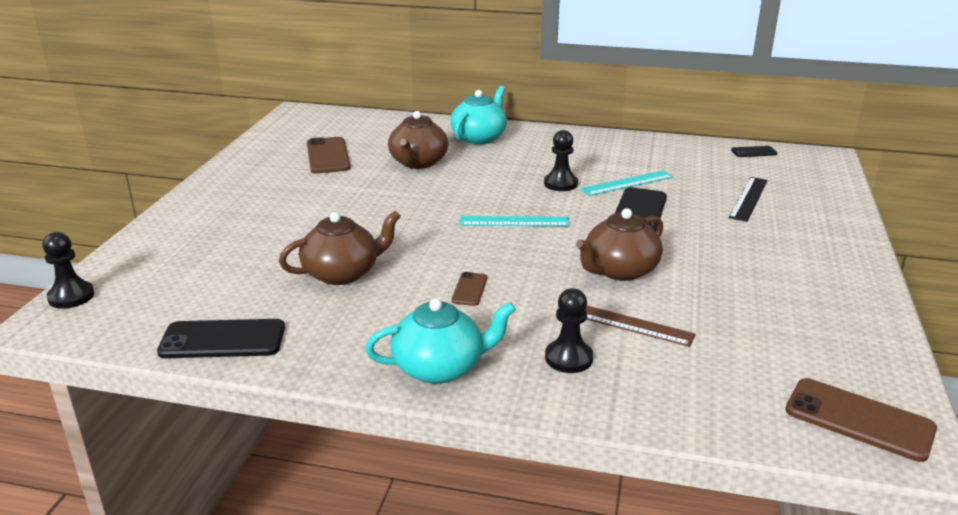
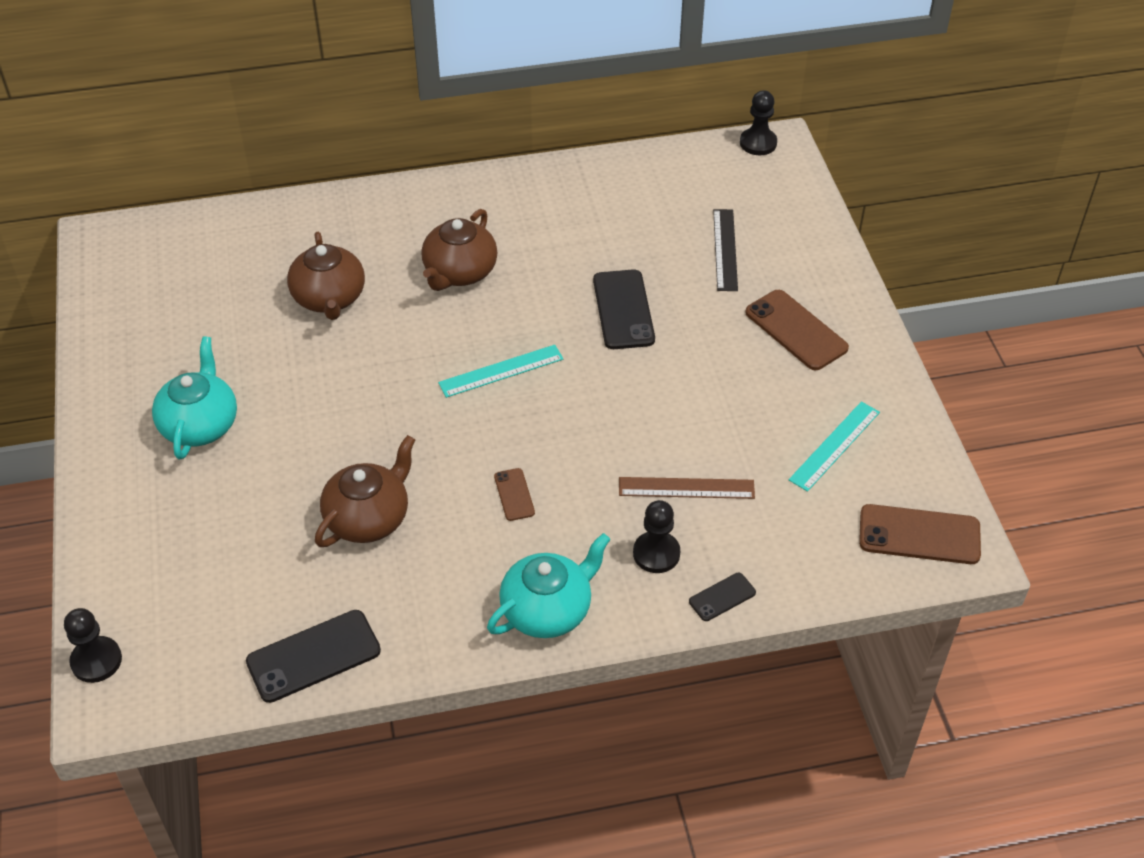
camera: 25 degrees left, 20 degrees up
(328, 156) = (208, 320): brown phone -> brown phone (796, 330)
(479, 138) = (373, 224): turquoise teapot -> turquoise teapot (200, 425)
(560, 184) = (516, 286): black pawn -> black pawn (758, 143)
(619, 270) = (646, 413): brown teapot -> brown teapot (459, 272)
(627, 183) = (588, 262): turquoise ruler -> turquoise ruler (834, 445)
(754, 152) = (700, 158): black phone -> black phone (722, 597)

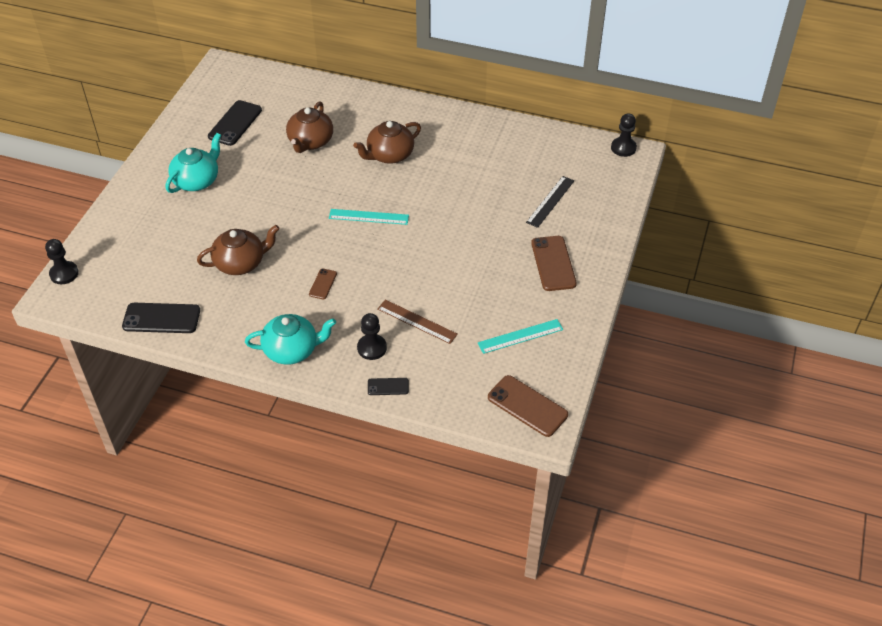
camera: 30 degrees right, 0 degrees up
(623, 310) = (463, 211): black phone -> black phone (235, 123)

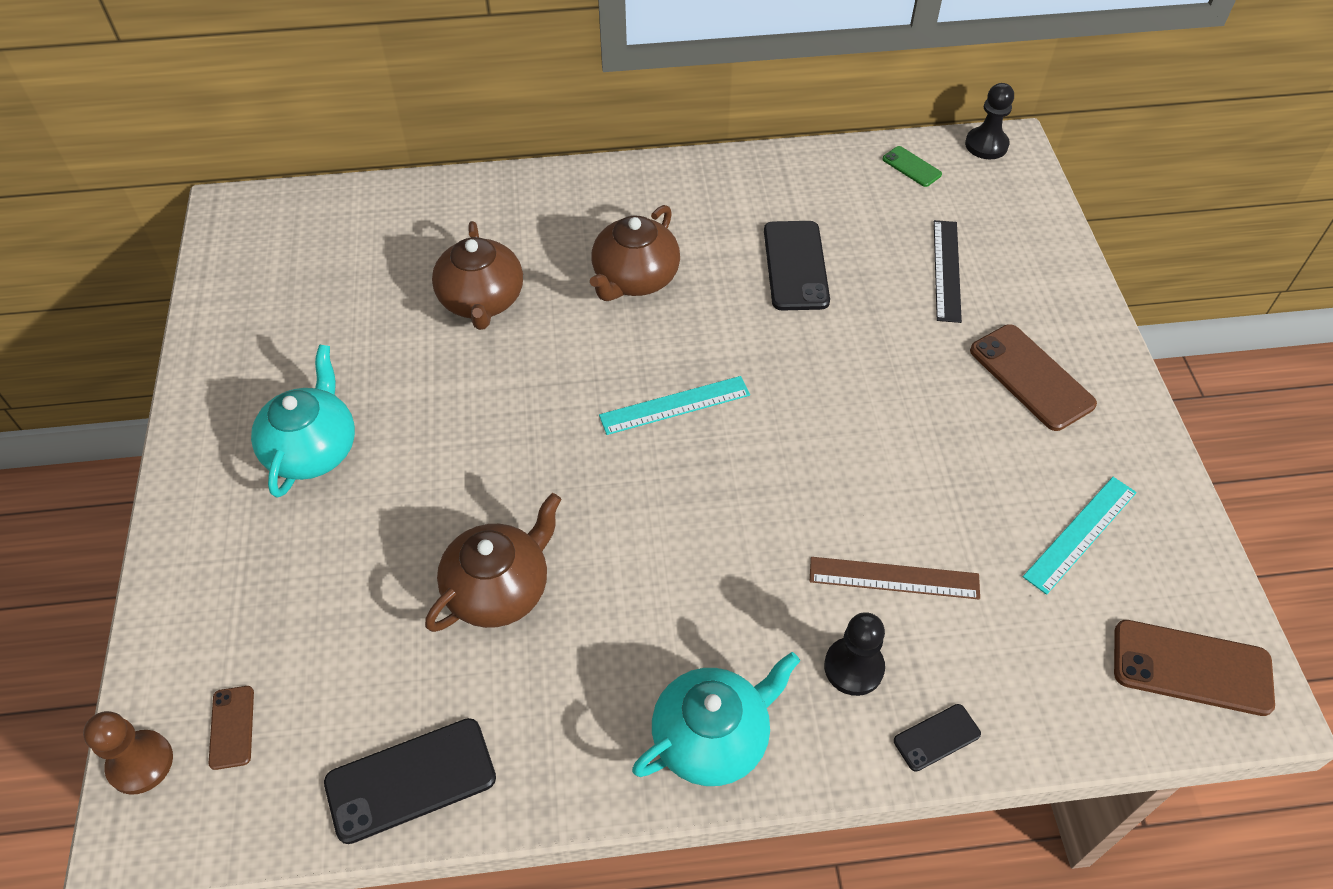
camera: 25 degrees left, 5 degrees up
(64, 274) = (140, 763): black pawn -> brown pawn
(235, 123) = (321, 311): black phone -> black phone (796, 266)
(323, 284) = (680, 571): brown phone -> brown phone (232, 727)
(572, 146) = (911, 167): none -> green phone

